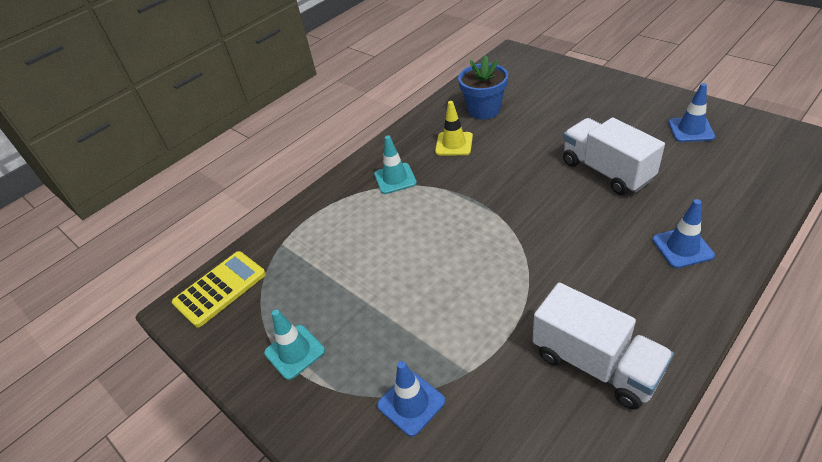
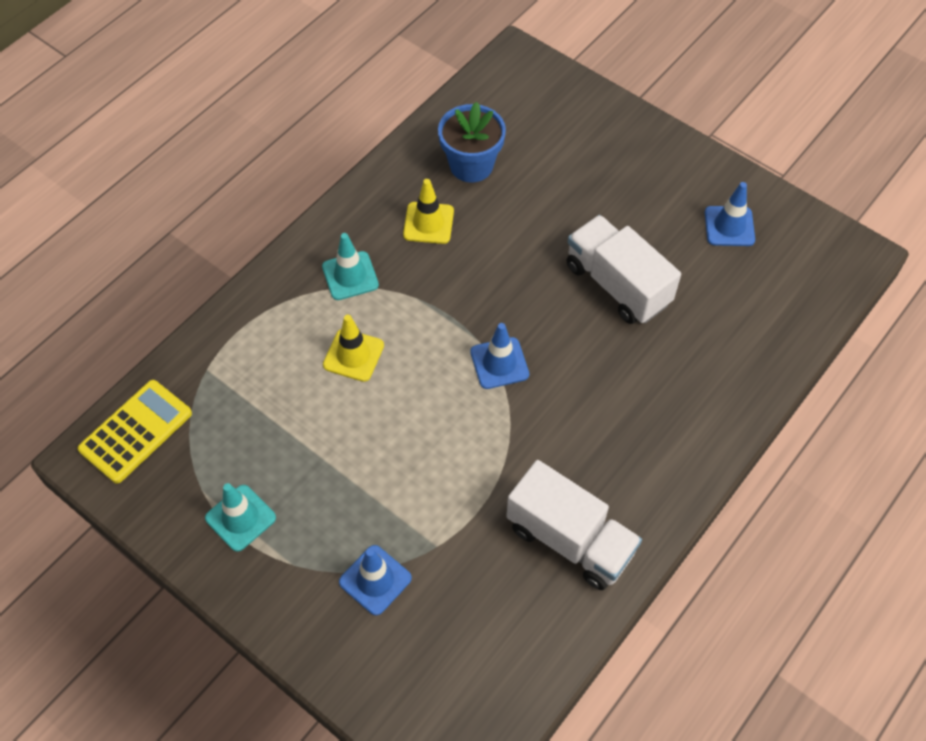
camera: 10 degrees left, 15 degrees up
(396, 228) = (353, 355): none -> yellow traffic cone
(682, 247) = (684, 401): blue traffic cone -> blue traffic cone (499, 363)

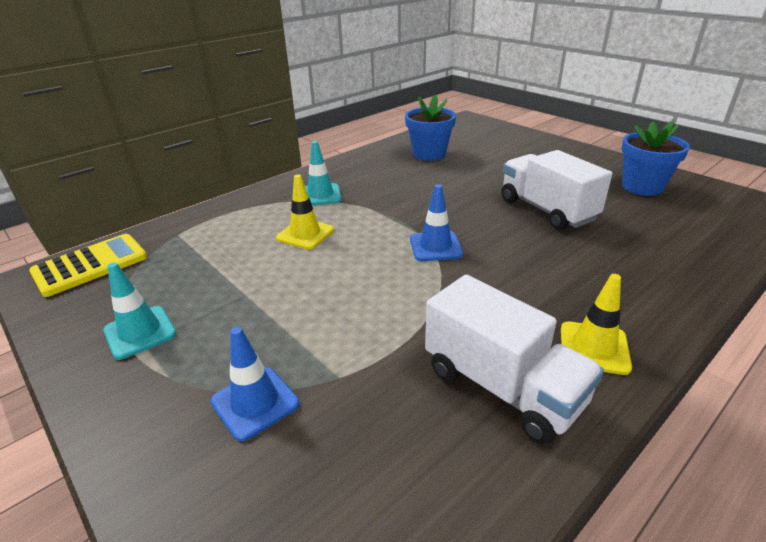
camera: 10 degrees right, 25 degrees down
(428, 223) = (390, 175): yellow traffic cone -> yellow traffic cone (594, 348)
(729, 226) = (642, 187): blue traffic cone -> blue flower pot

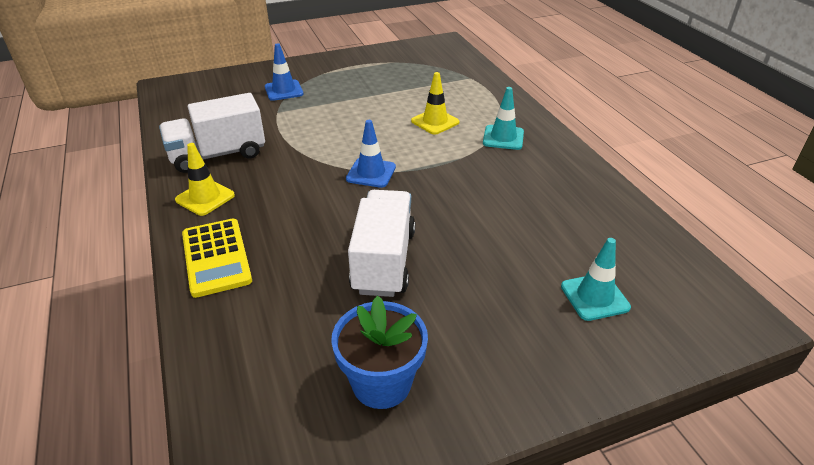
camera: 110 degrees right, 5 degrees up
(90, 265) = (448, 53): yellow calculator -> yellow calculator (216, 257)
(140, 332) = (365, 67): turquoise traffic cone -> turquoise traffic cone (594, 297)
(429, 154) = (585, 228): blue flower pot -> none
(546, 210) = (384, 261): white truck -> white truck turned 75 degrees counterclockwise

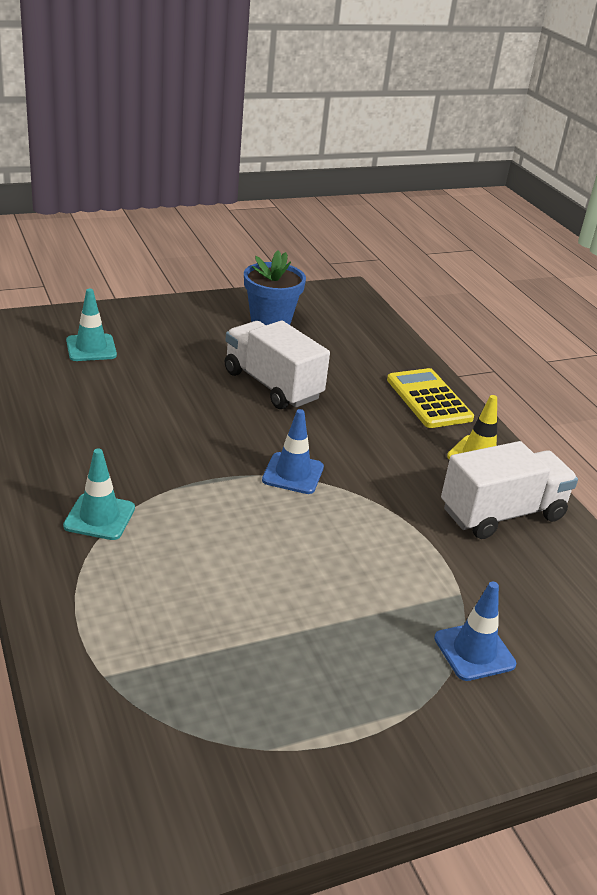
camera: 175 degrees right, 5 degrees down
(384, 261) = (272, 385): white truck -> white truck turned 135 degrees clockwise
(435, 122) = (198, 555): yellow traffic cone -> none

